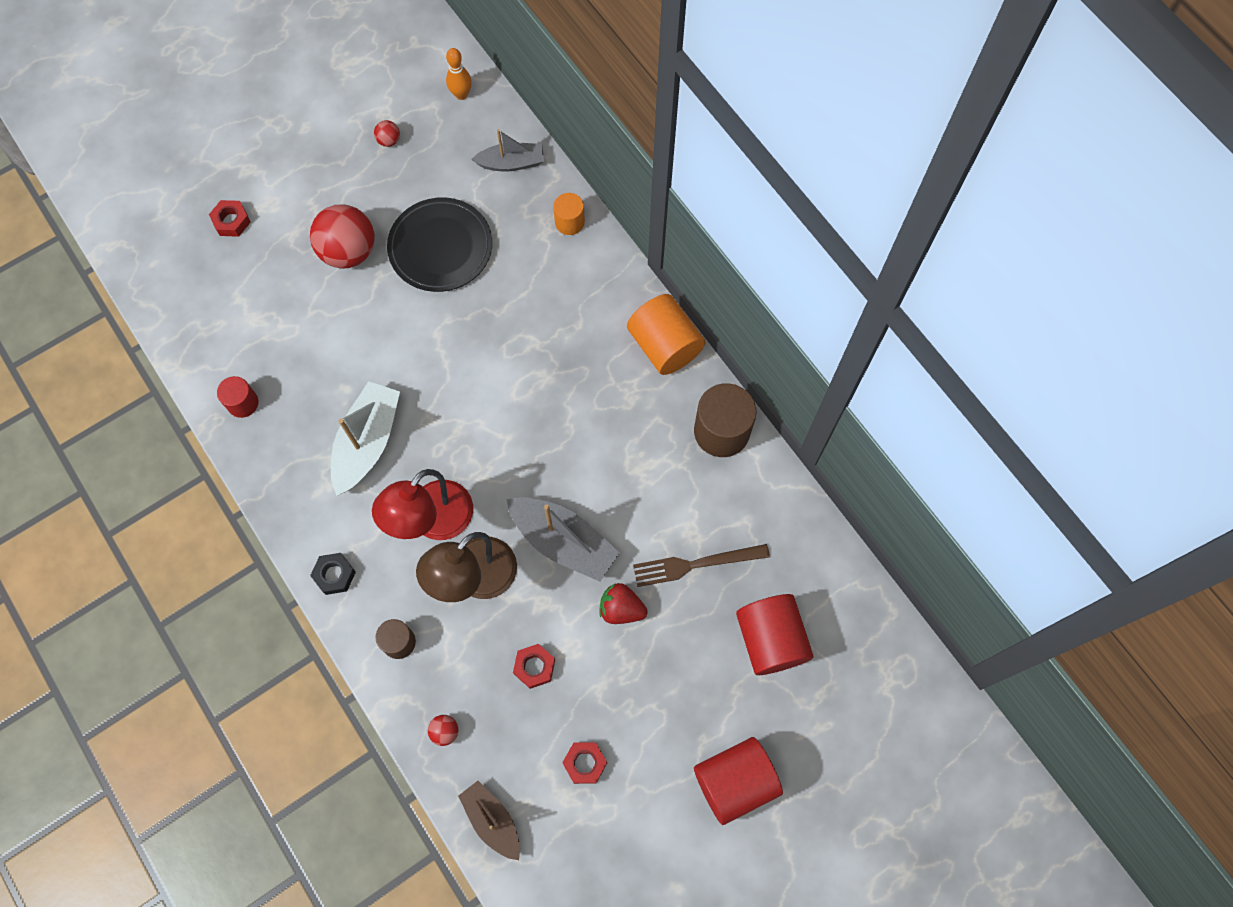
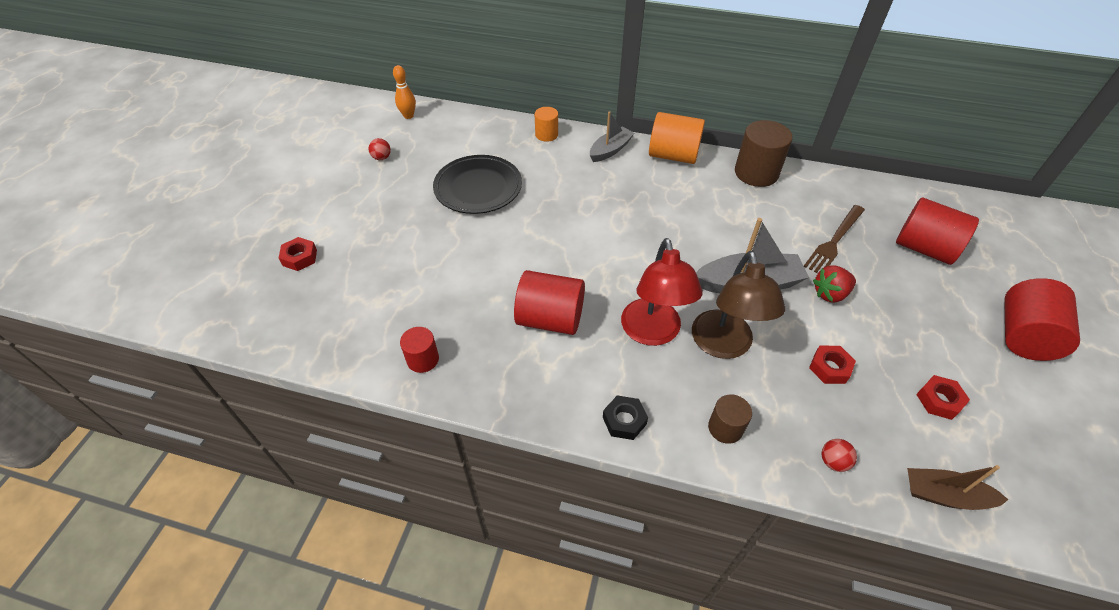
camera: 40 degrees left, 20 degrees down
(349, 251) = (414, 224): red ball -> none
(367, 442) = (550, 319): white boat -> red cylinder
(511, 163) = (478, 128): grey boat -> grey boat (610, 150)

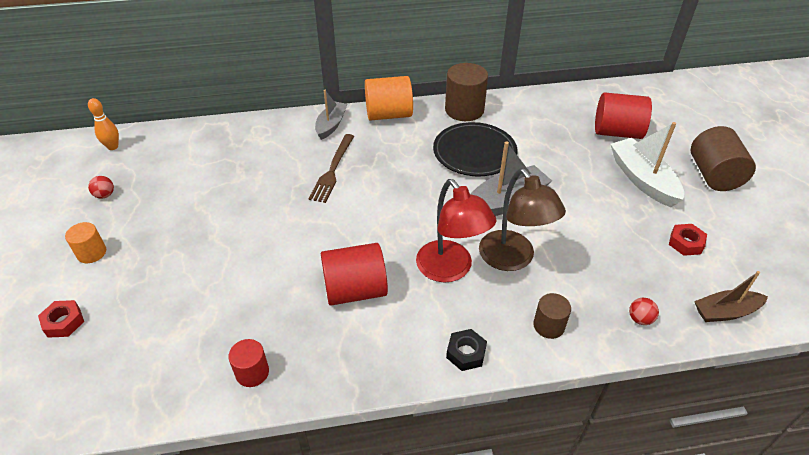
camera: 25 degrees left, 5 degrees down
(478, 188) = (223, 194): black plate -> black plate (474, 152)
(546, 134) = (264, 127): orange cylinder -> orange cylinder (91, 253)
(829, 368) = (600, 247): red nut -> none
(830, 294) = (570, 189): red strawberry -> none
(834, 241) = (551, 147): brown fork -> brown fork (332, 170)
(925, 311) = (642, 179): none -> white boat
(1023, 336) = (713, 175): red cylinder -> brown cylinder

